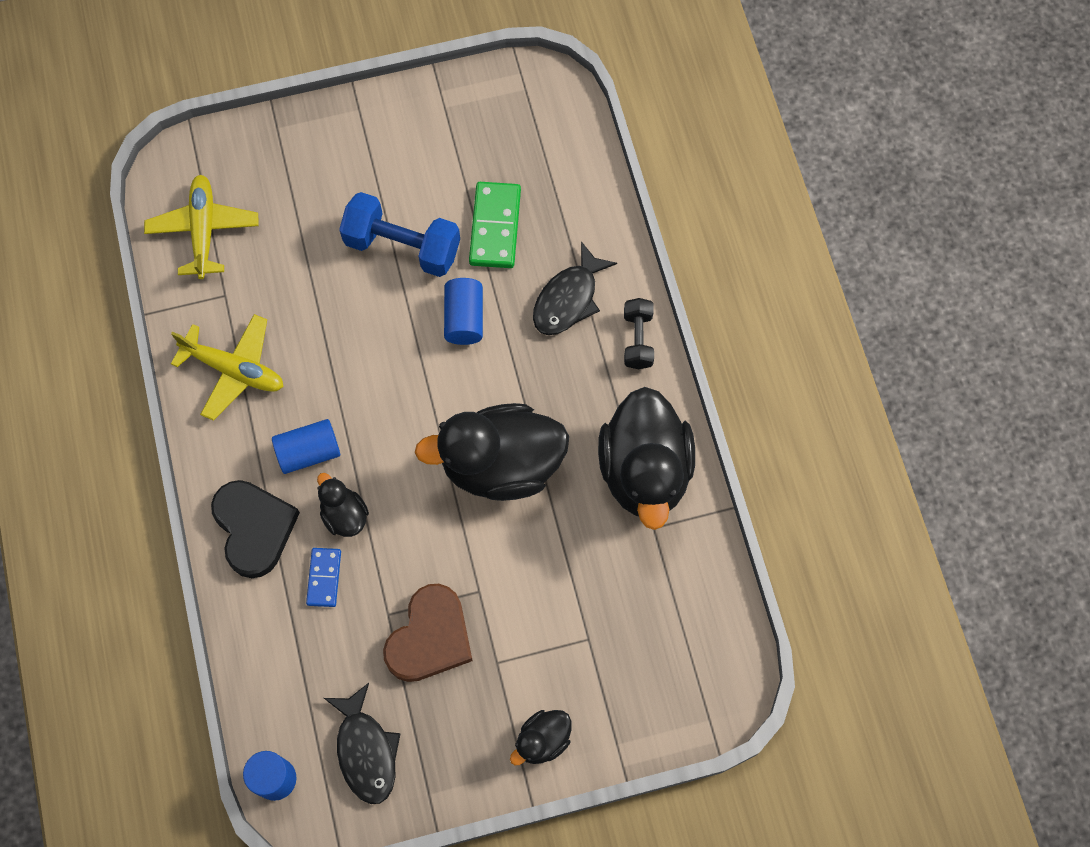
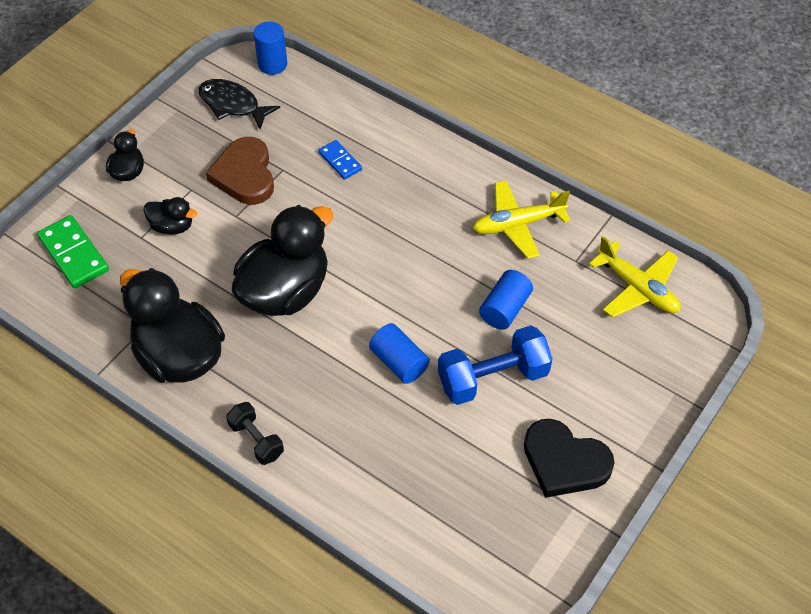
camera: 140 degrees right, 15 degrees down
(254, 528) = (409, 156): black heart -> black heart (564, 462)
(309, 452) = (419, 214): blue cylinder -> blue cylinder (505, 309)
(344, 515) = (361, 198): black duck -> black duck (172, 226)
(495, 227) = (440, 442): green domino -> green domino (74, 254)
(568, 299) = (335, 431): black fish -> none

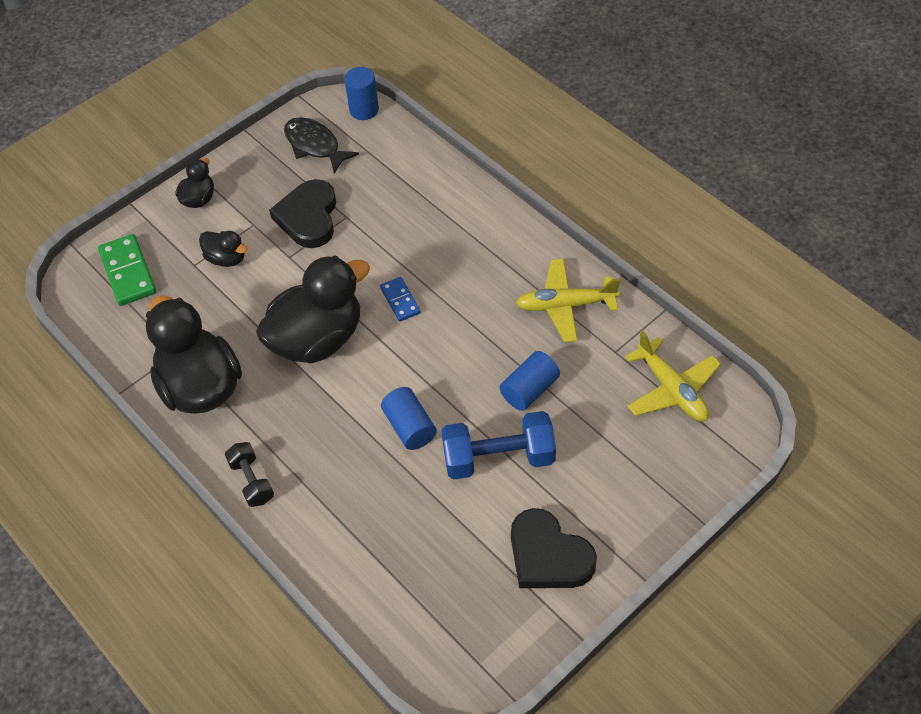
camera: 15 degrees right, 0 degrees up
(245, 175) = (308, 217): brown heart -> black heart
(340, 161) = (404, 216): blue domino -> blue domino (400, 300)

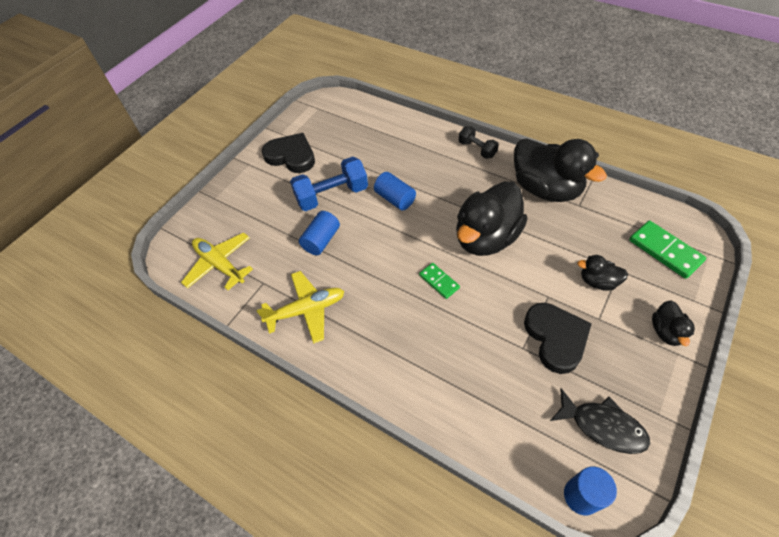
camera: 165 degrees right, 0 degrees up
(400, 300) = (439, 281): blue domino -> green domino

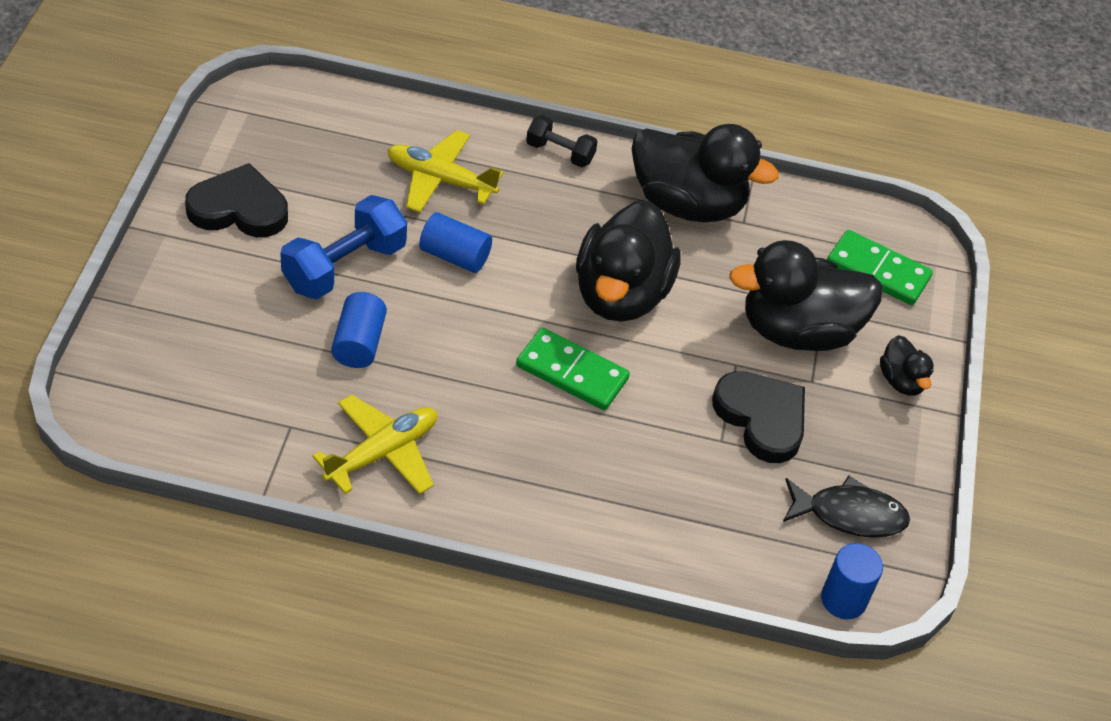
camera: 30 degrees left, 5 degrees down
(220, 265) = (201, 412): yellow plane -> yellow plane (440, 180)
(439, 281) = (572, 372): green domino -> green domino, size x1.66
(597, 281) = (798, 331): black duck -> black duck, size x2.14

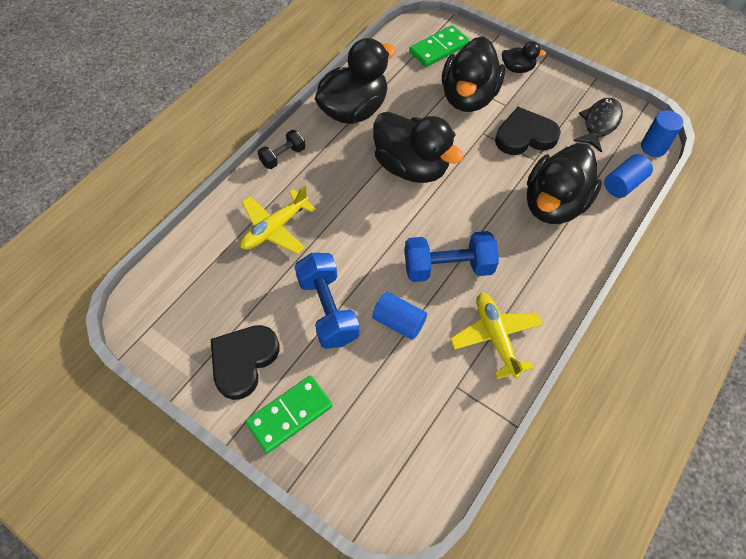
camera: 60 degrees left, 10 degrees up
(454, 256) = (345, 242): blue cylinder -> blue cylinder (623, 184)
(469, 376) = (448, 267): none -> blue dumbbell
(572, 372) = (463, 212): green domino -> green domino (289, 414)
(647, 480) = (554, 204): none -> black duck

